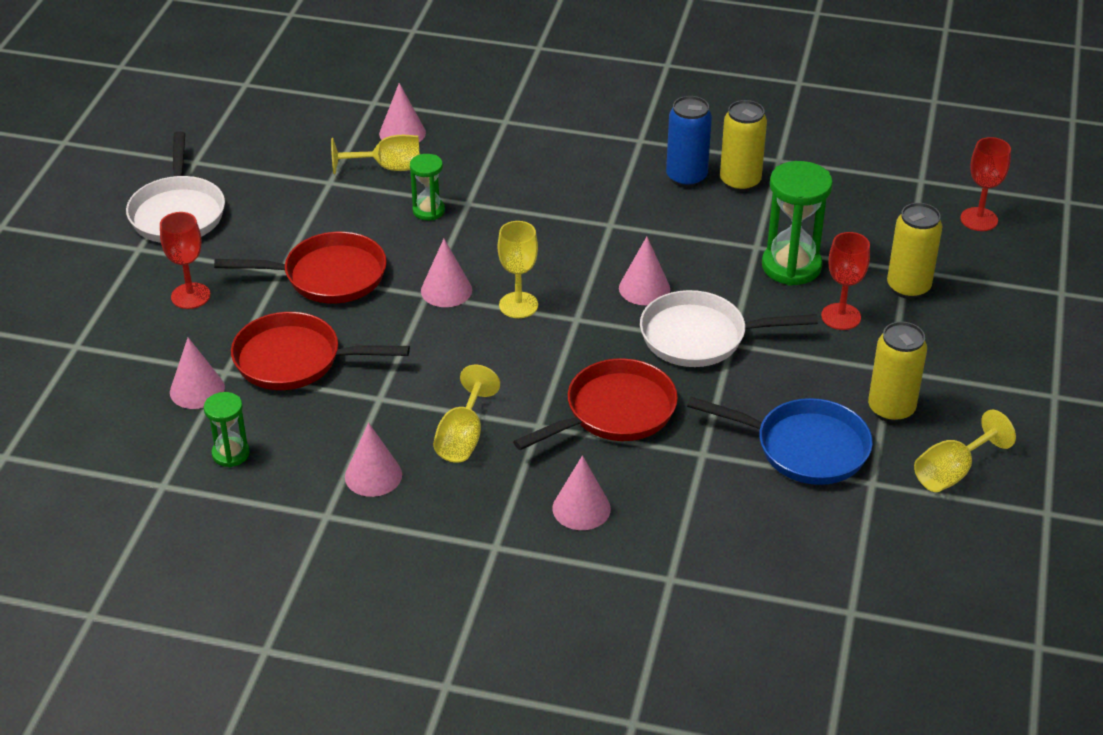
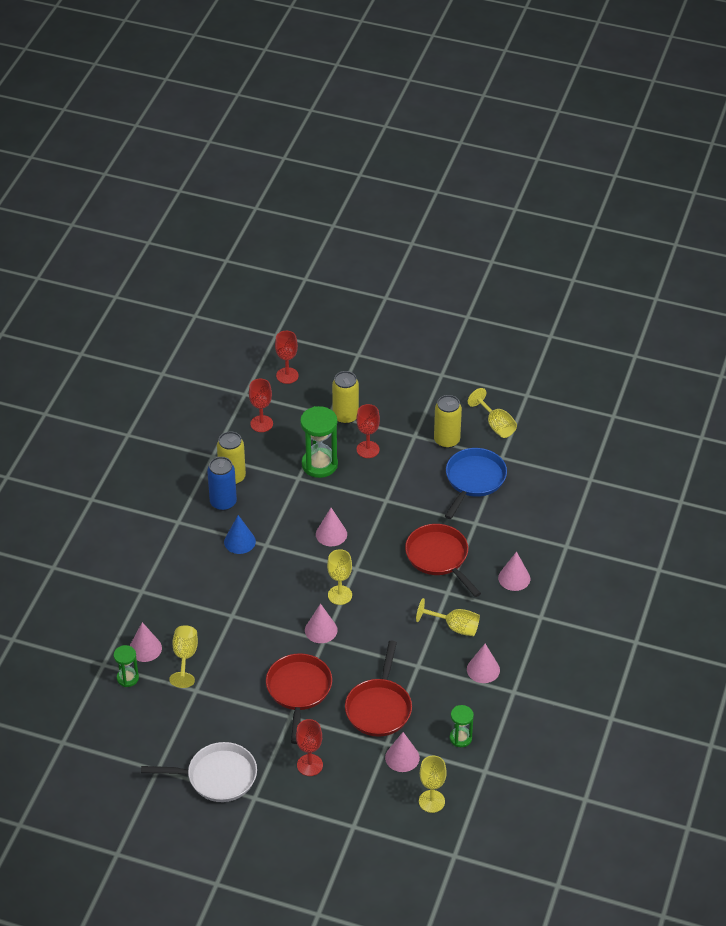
camera: 85 degrees left, 5 degrees up
(110, 426) = (431, 801): none -> yellow goblet
(428, 211) = (237, 636): green hourglass -> green hourglass (127, 678)
(612, 199) = (239, 541): none -> blue cone
(700, 337) = (378, 513): white pan -> none
(862, 201) = (261, 424): none -> red goblet

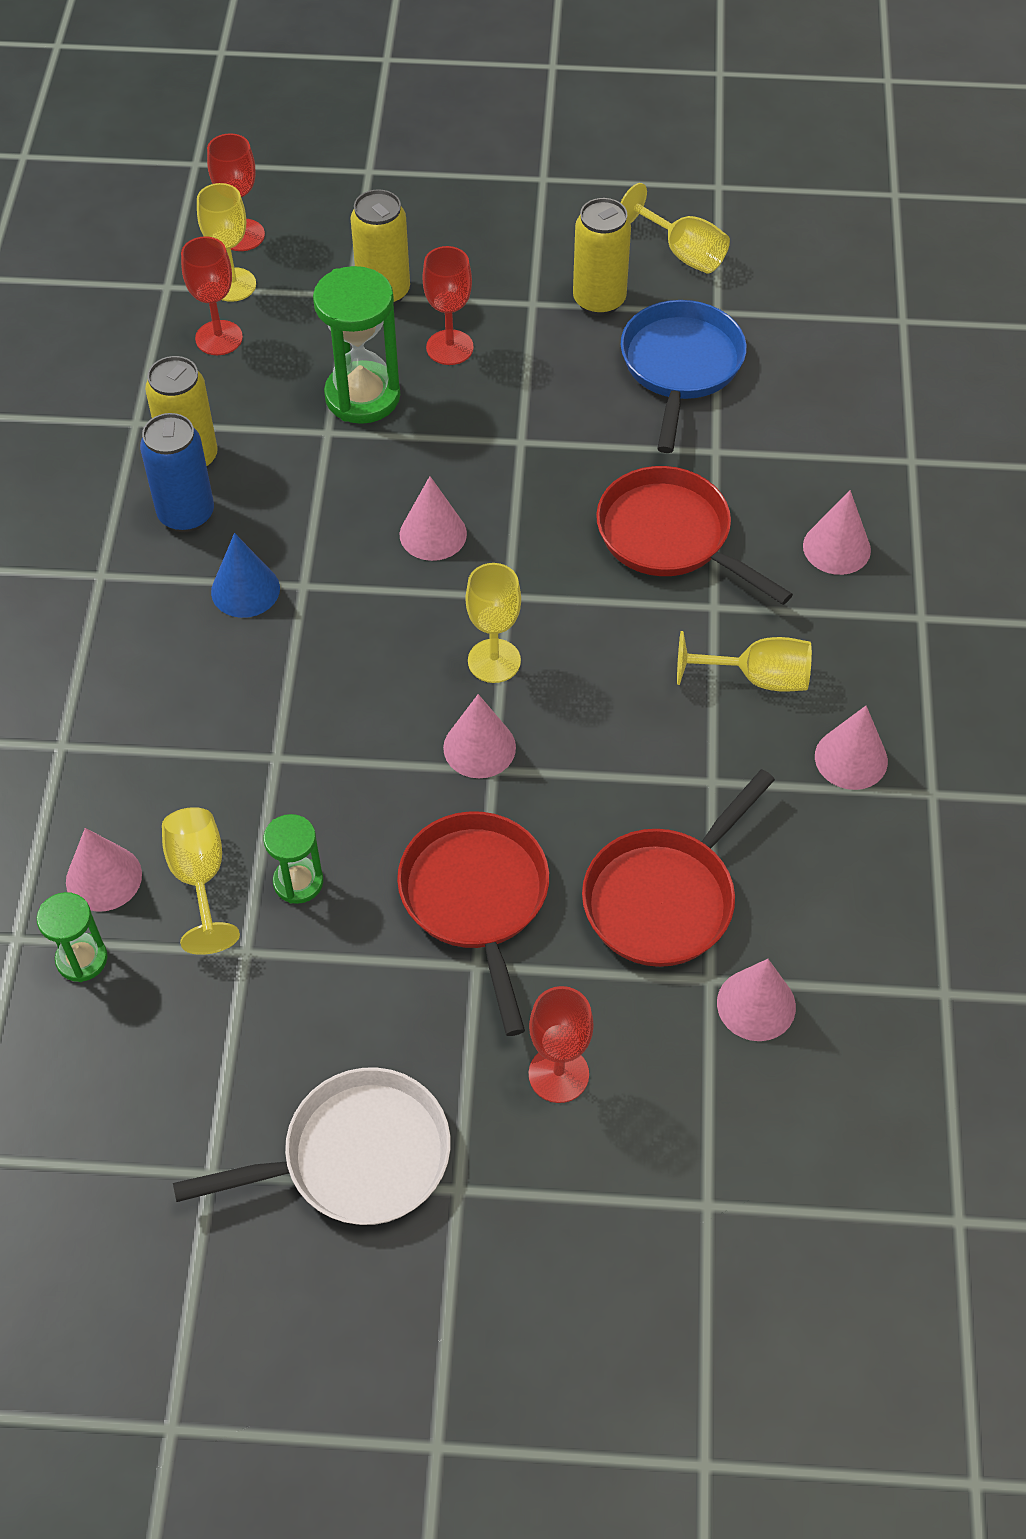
camera: 15 degrees left, 10 degrees up
(379, 708) = (664, 897): red pan -> red pan turned 45 degrees clockwise
(431, 801) = (859, 1096): yellow goblet -> yellow goblet (233, 285)
(460, 738) = (864, 927): green hourglass -> green hourglass (298, 882)

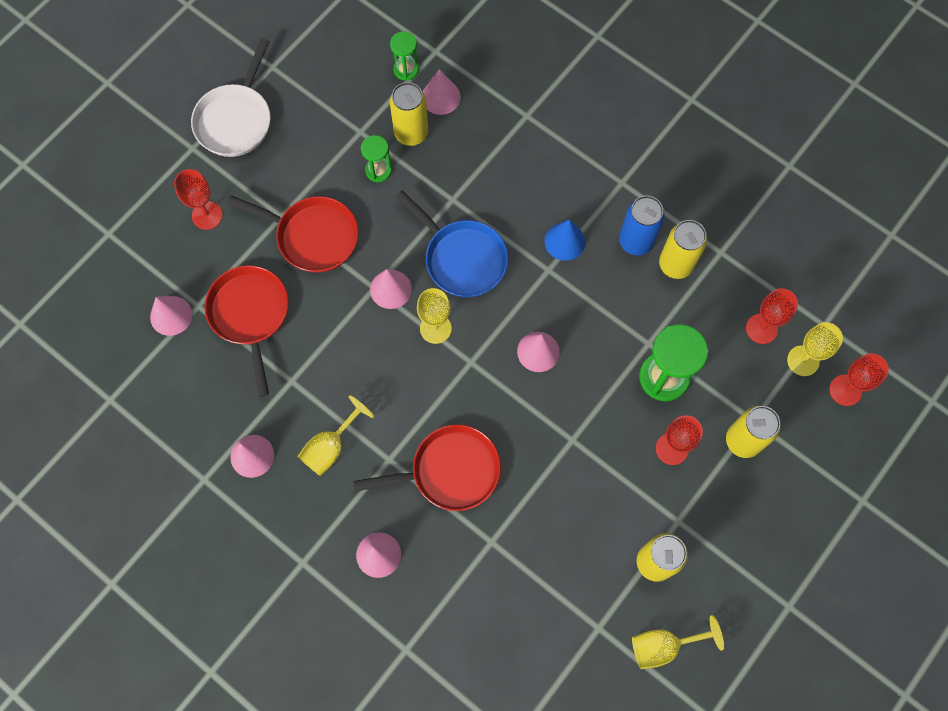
camera: 125 degrees right, 15 degrees up
(199, 878) = (411, 133): yellow goblet -> yellow can
(680, 367) = (568, 571): blue pan -> blue pan (462, 258)

